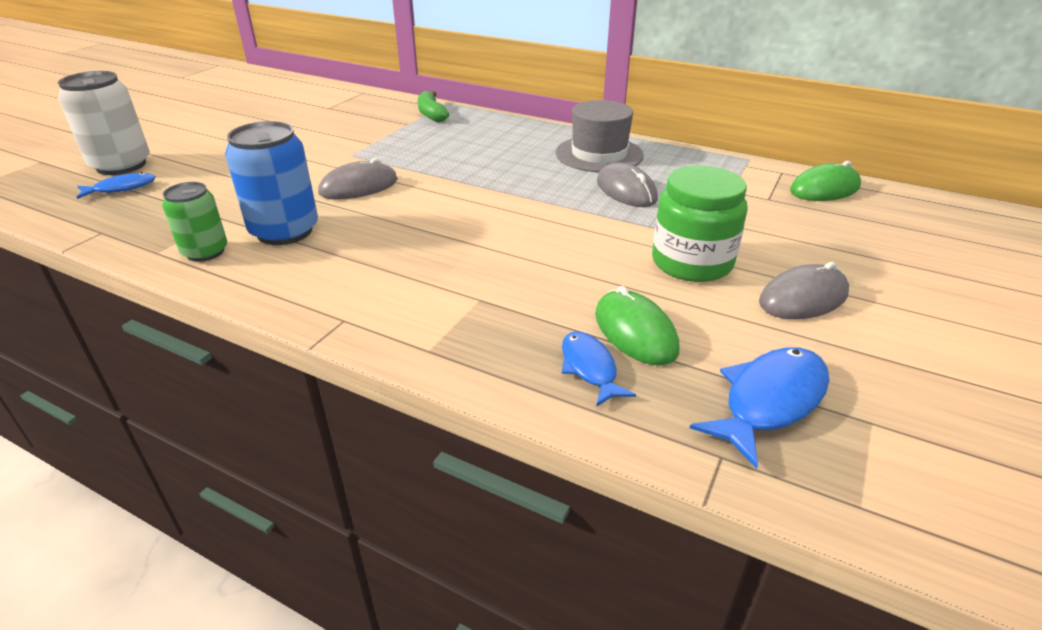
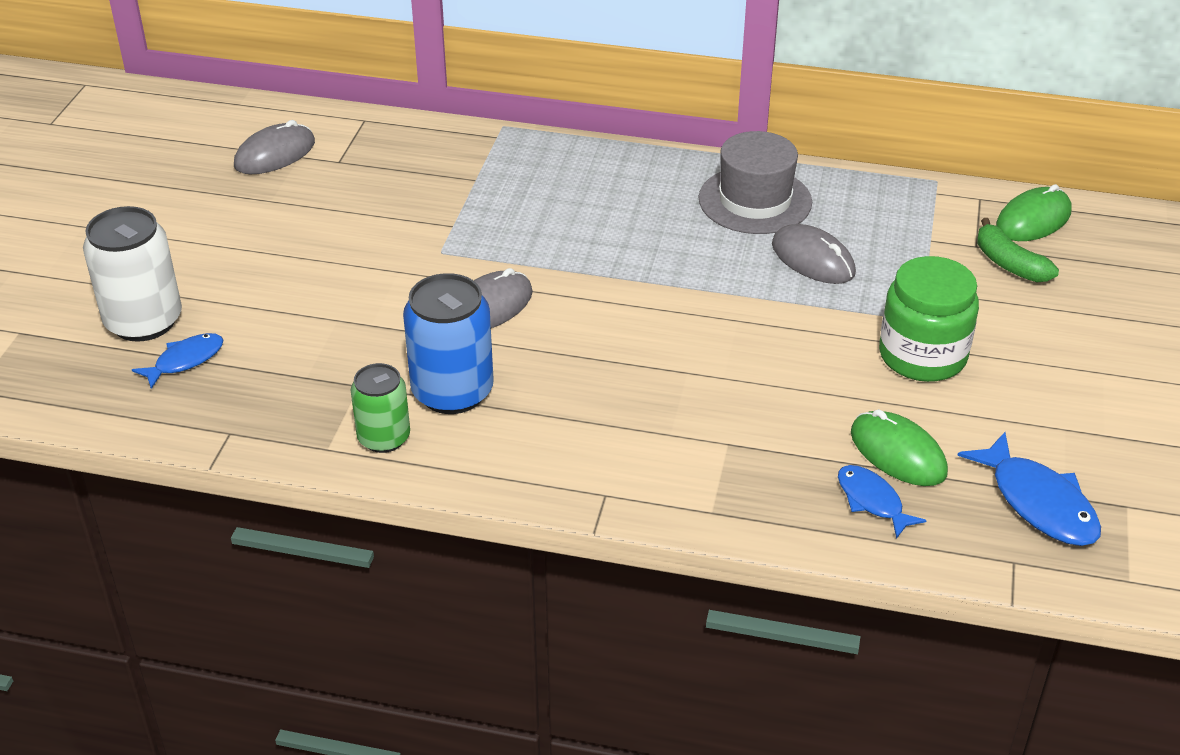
camera: 15 degrees left, 5 degrees up
(431, 114) = (495, 154): green banana -> green banana (1009, 264)
(769, 401) = (1039, 503): blue fish -> blue fish turned 120 degrees clockwise
(803, 298) = (1043, 382): grey mouse -> grey mouse (275, 154)

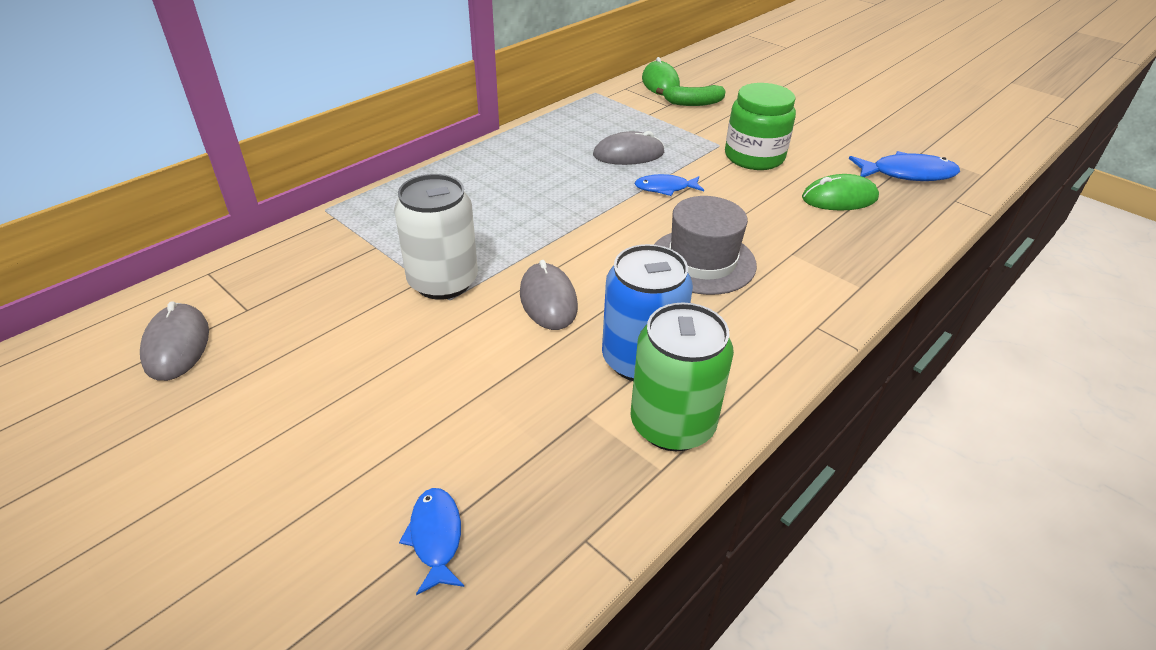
camera: 60 degrees left, 0 degrees up
(144, 321) = (331, 553): white can -> white can (443, 282)
(384, 438) = (672, 424): green can -> green can, size x1.59
(755, 200) = (546, 149): grey hat -> grey hat (702, 261)
(872, 501) = (880, 223): blue fish -> blue fish (665, 188)

